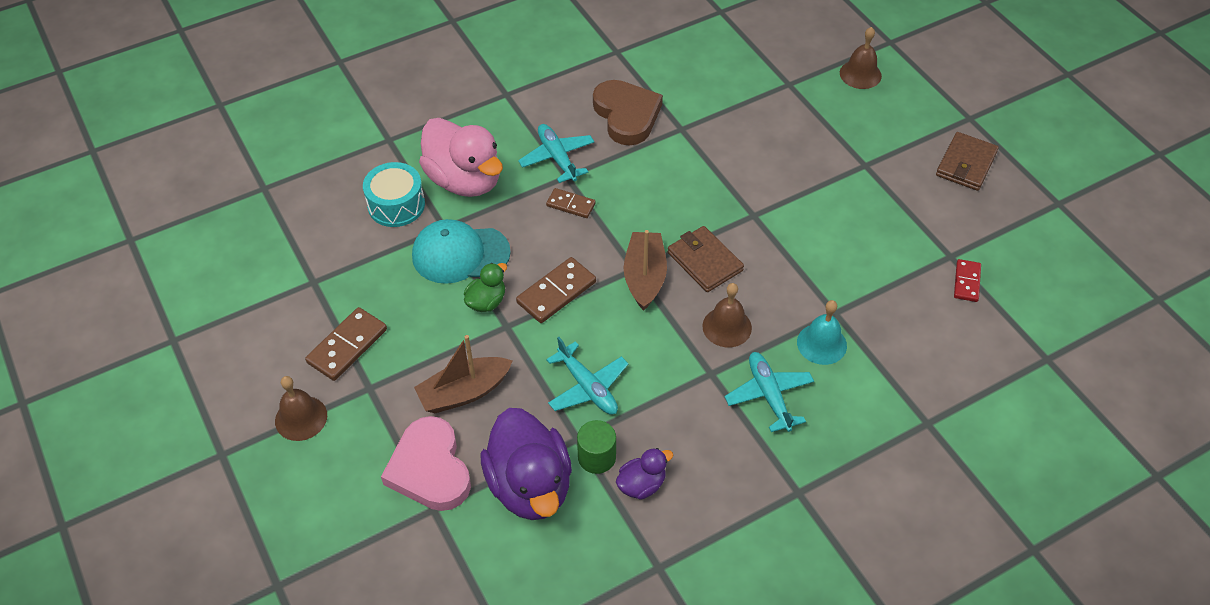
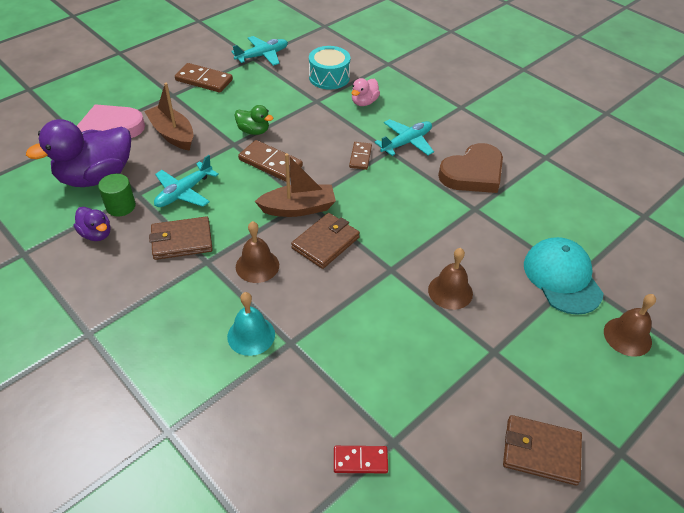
camera: 75 degrees right, 5 degrees down
(301, 418) = (146, 74): brown bell -> brown bell (450, 291)
(460, 254) = (293, 112): turquoise cap -> turquoise cap (562, 278)
(465, 180) = (364, 102): pink duck -> pink duck, size x0.48
(673, 395) = (181, 241): none -> brown wallet
(769, 395) = (188, 302): turquoise plane -> turquoise plane (262, 56)

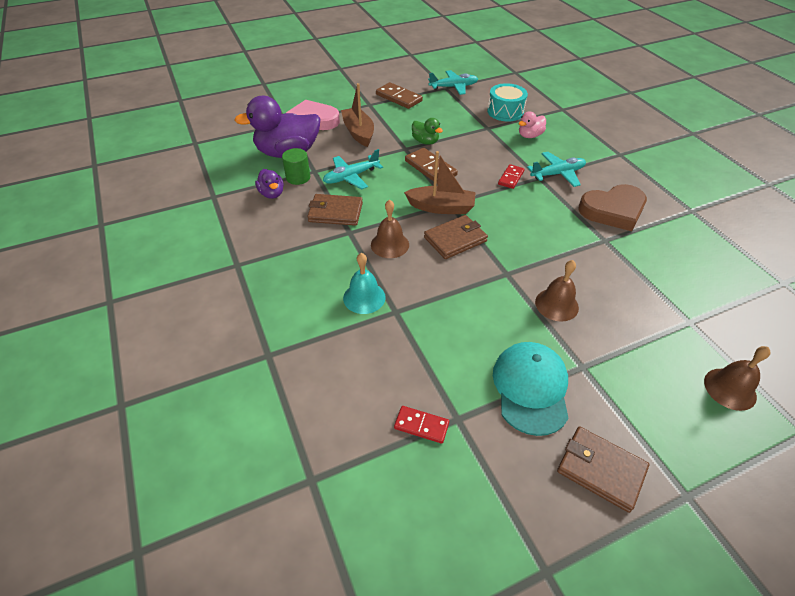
camera: 20 degrees right, 0 degrees up
(360, 157) = (511, 178): brown domino -> red domino
(562, 278) = (675, 318): turquoise cap -> turquoise cap (530, 388)

